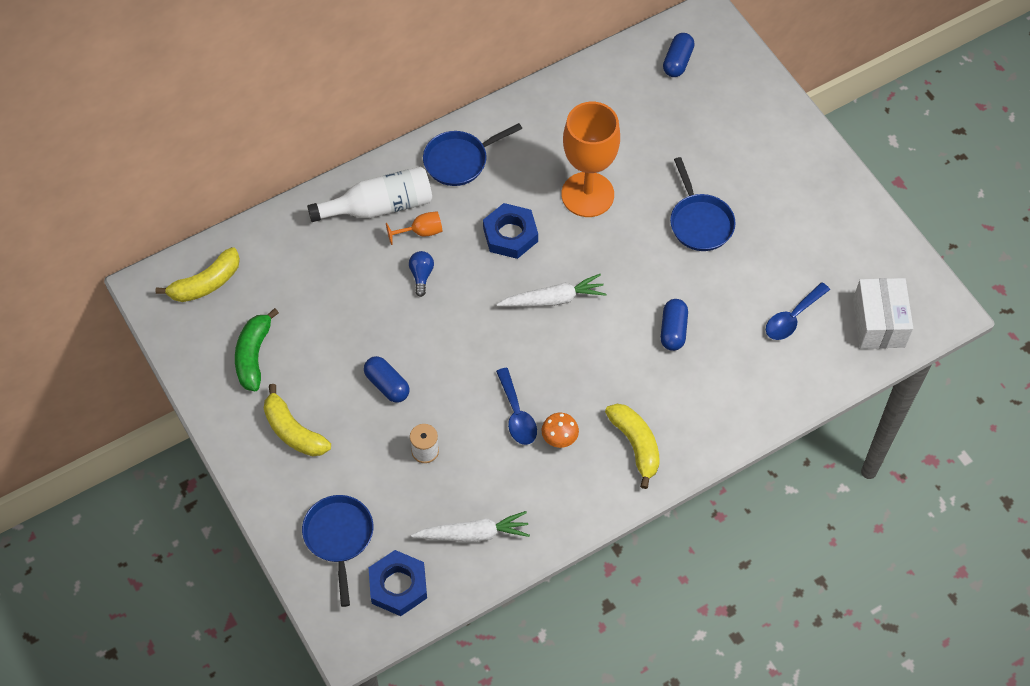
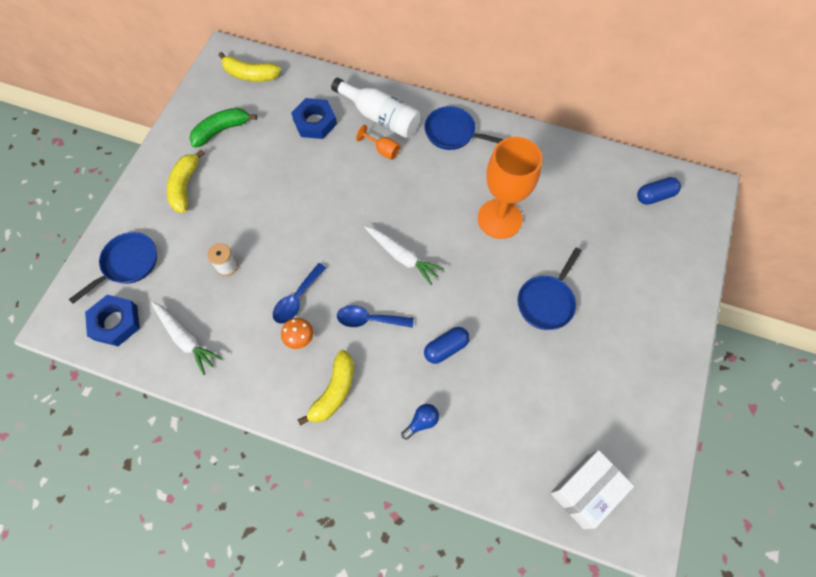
camera: 50 degrees right, 5 degrees up
(387, 385) = (258, 211): blue capsule -> none
(421, 275) = (352, 172): blue light bulb -> blue light bulb (421, 422)
(510, 234) = (427, 198): blue nut -> blue nut (315, 122)
(792, 317) = (530, 422): blue spoon -> blue spoon (369, 319)

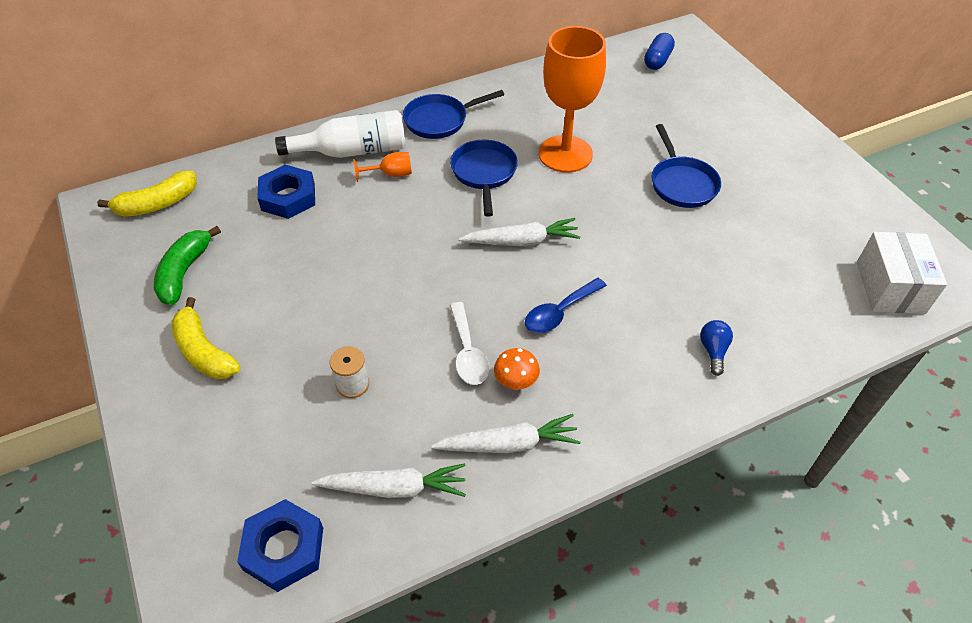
camera: 45 degrees left, 15 degrees down
(128, 264) = (223, 479): blue pan -> blue pan (484, 173)
(258, 368) = (509, 444): none -> white carrot
(297, 299) = (467, 352): blue spoon -> white spoon
(334, 391) = (608, 397): yellow banana -> none
(446, 348) = (654, 279): blue capsule -> none

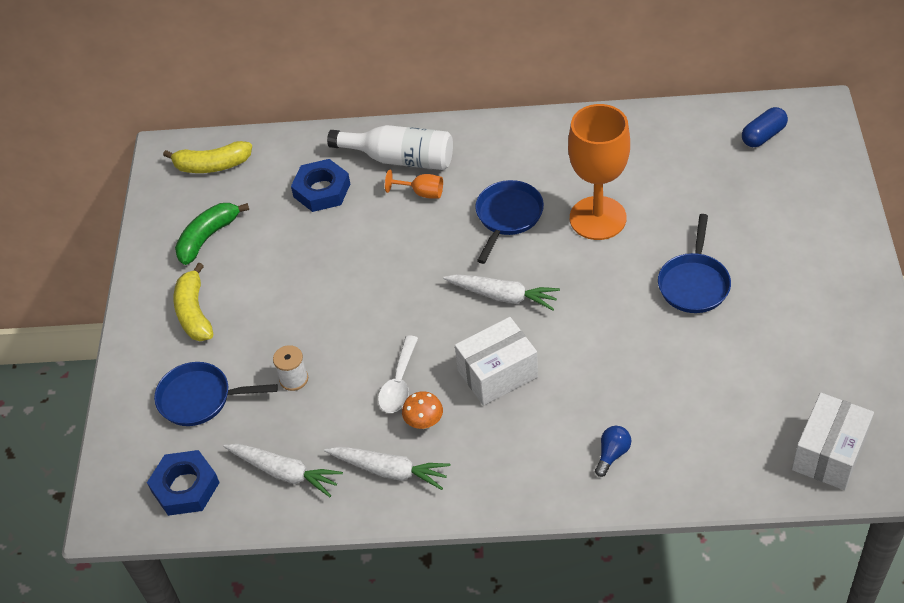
camera: 30 degrees right, 0 degrees up
(439, 120) = (497, 147): blue pan -> blue pan (200, 398)
(559, 312) = (497, 373): blue spoon -> white box

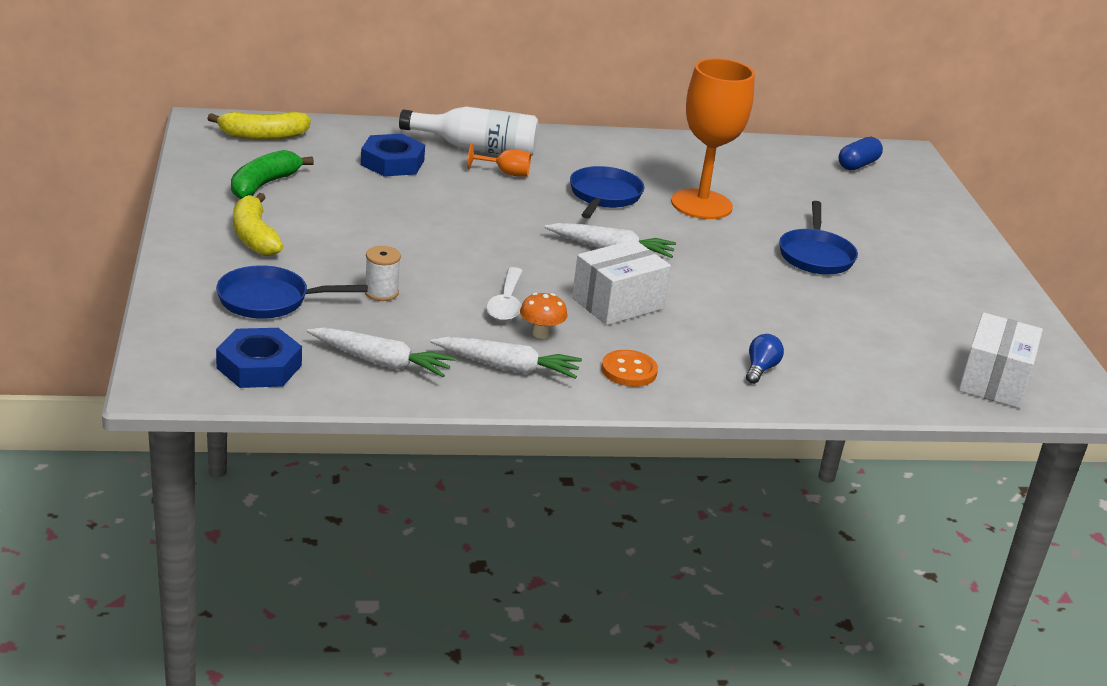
camera: 15 degrees left, 20 degrees down
(494, 466) = (629, 371): none -> orange button

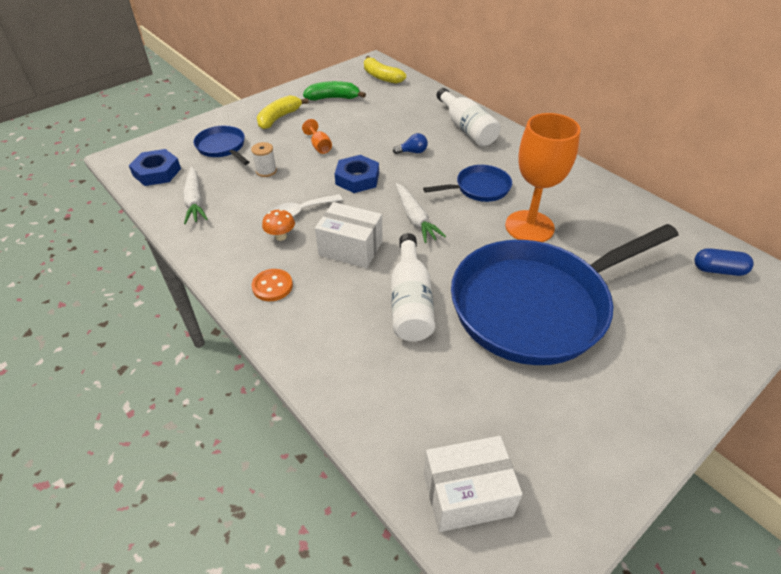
camera: 60 degrees right, 15 degrees up
(392, 162) = (409, 115): blue nut -> blue nut (357, 178)
(506, 173) = (453, 148): orange goblet -> orange goblet (319, 146)
(508, 367) = (230, 241): white carrot -> none
(743, 308) = (410, 301): none -> white bottle
(760, 369) = (336, 343): blue light bulb -> blue light bulb (412, 152)
(815, 255) = (536, 305): blue pan -> blue pan, size x2.28

